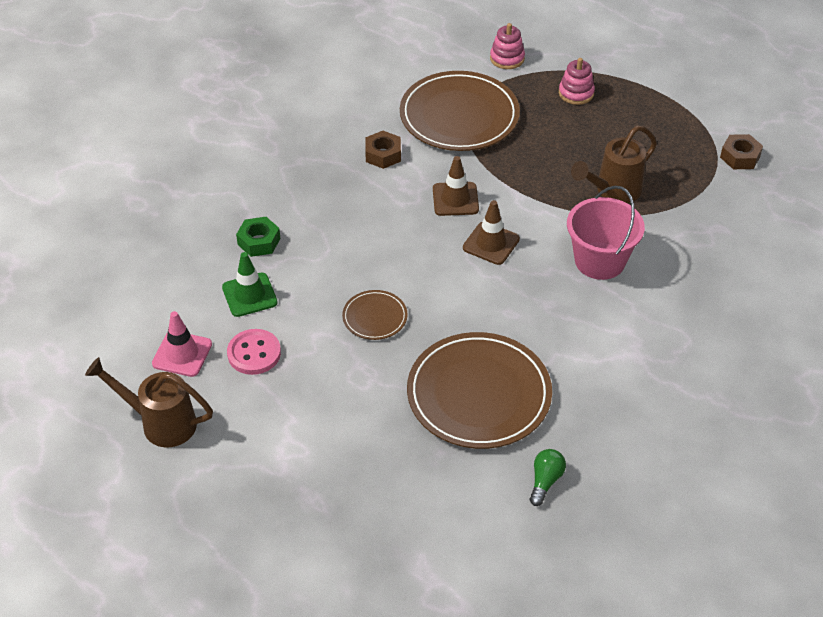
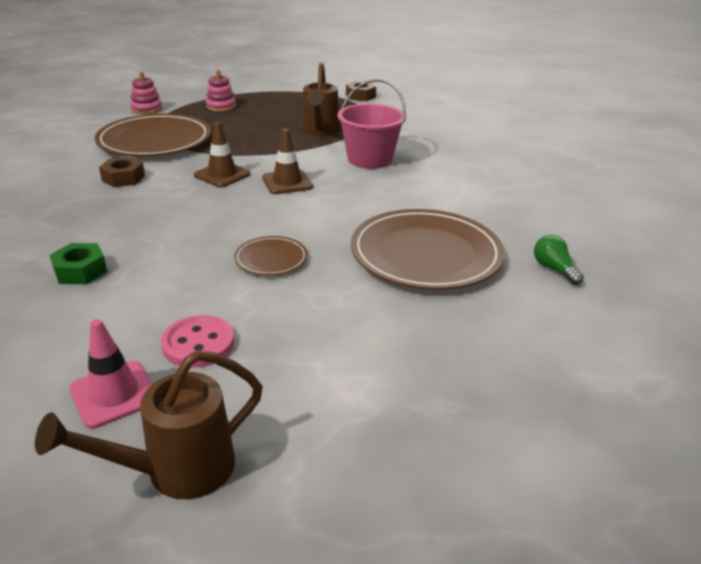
camera: 50 degrees left, 15 degrees down
(249, 295) = (126, 308): green traffic cone -> none

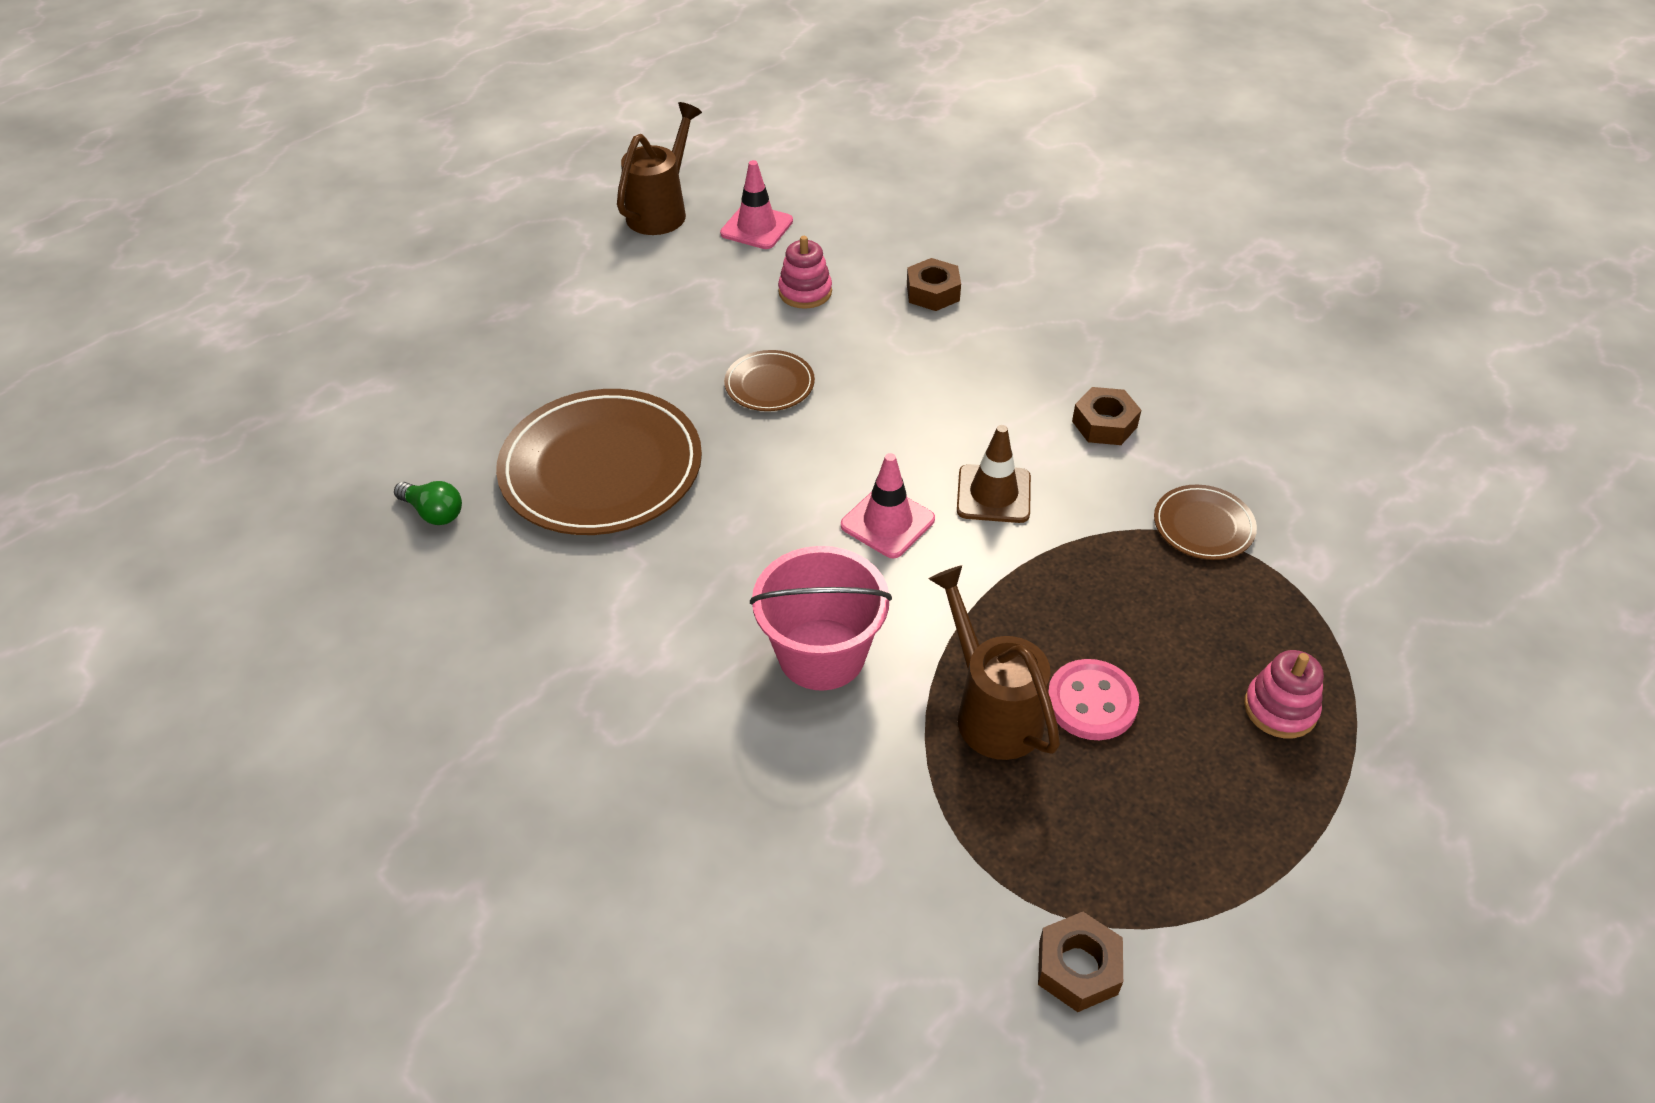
camera: 150 degrees right, 15 degrees up
(80, 271) = (933, 292): green nut -> brown nut
(147, 109) = (1380, 617): pink stacking toy -> pink stacking toy (805, 292)
(155, 141) = (1203, 526): brown plate -> brown plate, size x0.47
(198, 344) = (740, 279): pink button -> pink button (1091, 702)
(287, 182) = (887, 522): brown traffic cone -> pink traffic cone

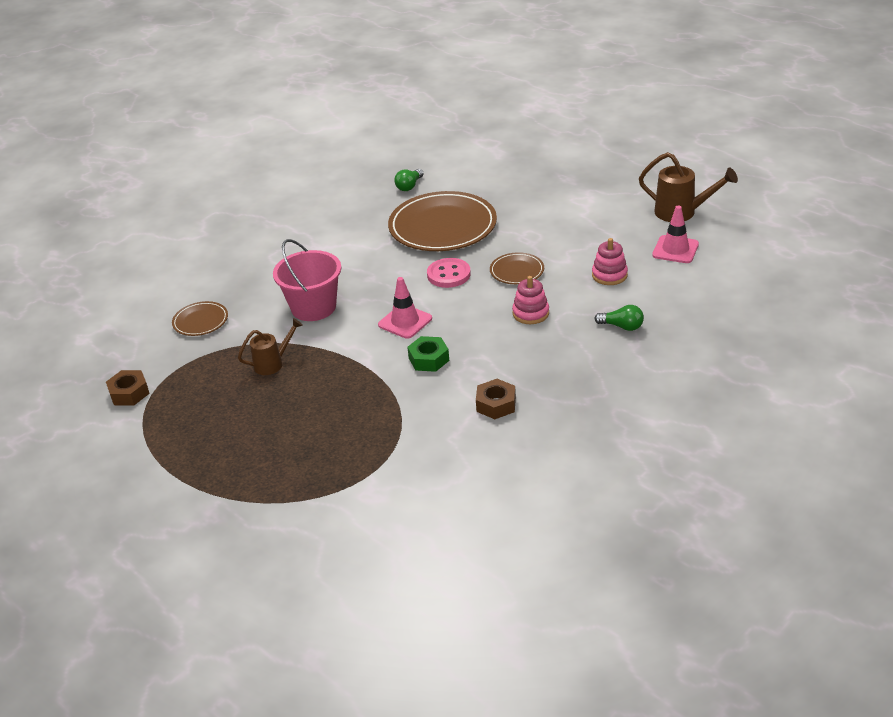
camera: 90 degrees right, 10 degrees down
(933, 292) = (622, 326): brown nut -> green light bulb
(992, 710) = (273, 363): brown watering can -> brown watering can, size x0.64
(993, 494) = (429, 359): brown traffic cone -> green nut
(1091, 702) = (274, 398): pink button -> pink button (448, 274)
(1203, 526) = (404, 446): brown plate -> brown plate (200, 321)
(1280, 708) = (261, 470): pink stacking toy -> pink stacking toy (530, 313)

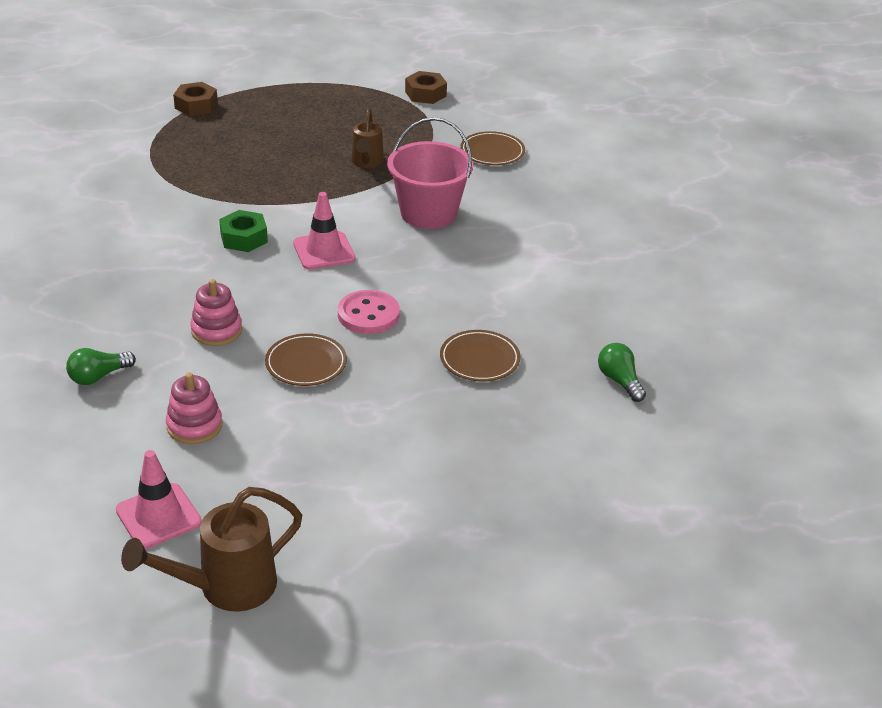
camera: 120 degrees right, 0 degrees up
(442, 226) = (479, 359): brown plate -> brown plate, size x0.47
(496, 404) = (123, 242): brown nut -> brown nut (196, 105)

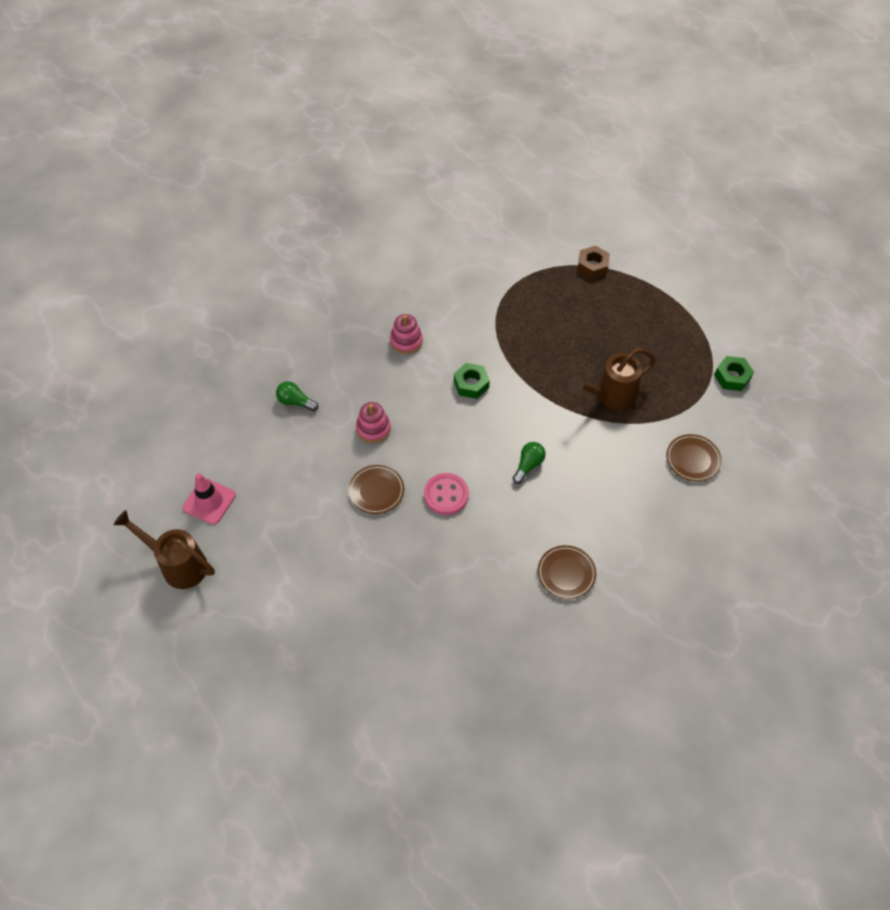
camera: 60 degrees right, 20 degrees up
(194, 426) = (286, 472): pink stacking toy -> pink stacking toy (406, 341)
(324, 251) = (491, 433): pink traffic cone -> none
(366, 163) = (610, 396): brown watering can -> brown watering can, size x1.55
(425, 94) = (732, 377): brown nut -> green nut
(428, 213) = (582, 464): pink bucket -> none
(479, 359) = (447, 580): brown plate -> brown plate (566, 573)
(619, 381) = (484, 674): green light bulb -> green light bulb (528, 465)

